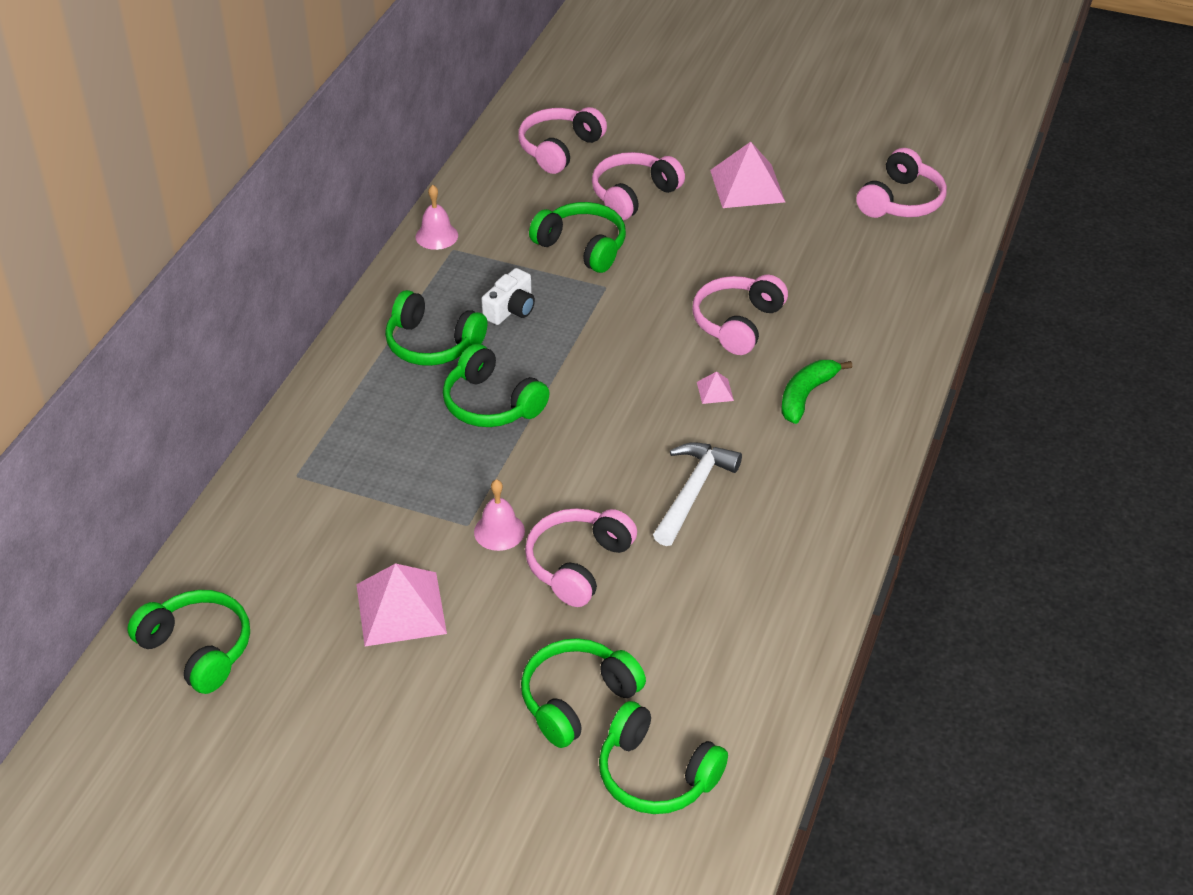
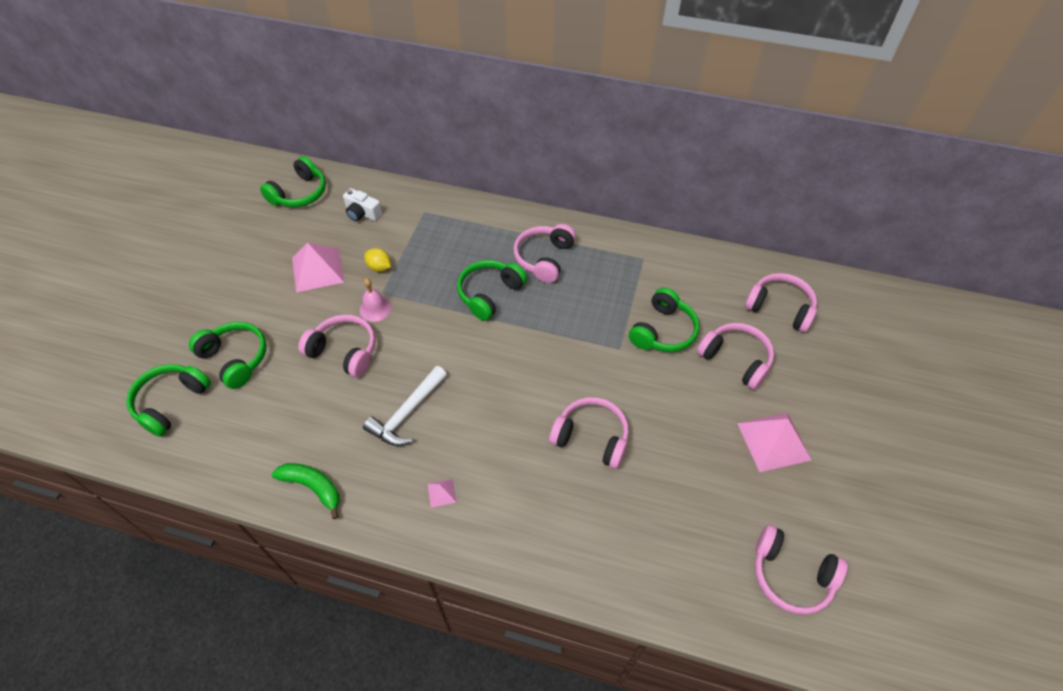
camera: 85 degrees right, 10 degrees up
(412, 529) = (379, 267): none -> yellow lemon
(432, 344) = (544, 258): green headphones -> pink headphones
(436, 236) = (655, 248): pink bell -> none
(511, 309) = (585, 295): white camera -> white camera (362, 213)
(693, 491) = (407, 413): white hammer -> white hammer turned 105 degrees clockwise
(715, 391) = (511, 424): pink pyramid -> pink pyramid (441, 493)
(806, 395) = (511, 489): green banana -> green banana (313, 487)

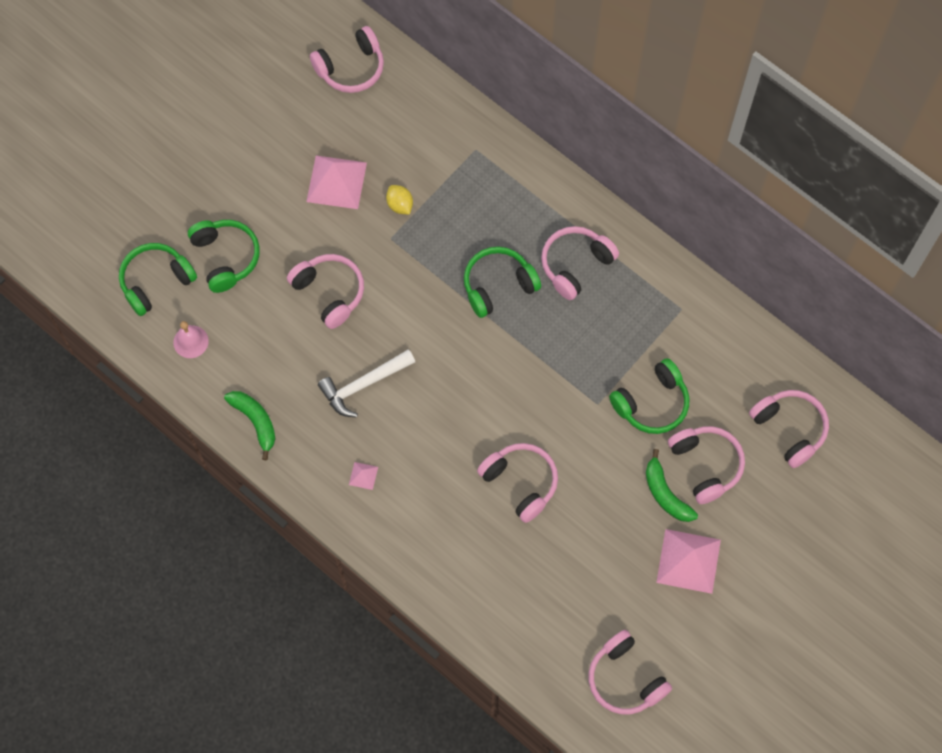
camera: 25 degrees right, 15 degrees up
(299, 193) = (351, 68): green headphones -> pink headphones
(362, 213) = (408, 124): white camera -> none
(375, 309) = (377, 255): pink bell -> pink bell (191, 341)
(718, 394) = (665, 493): none -> green banana

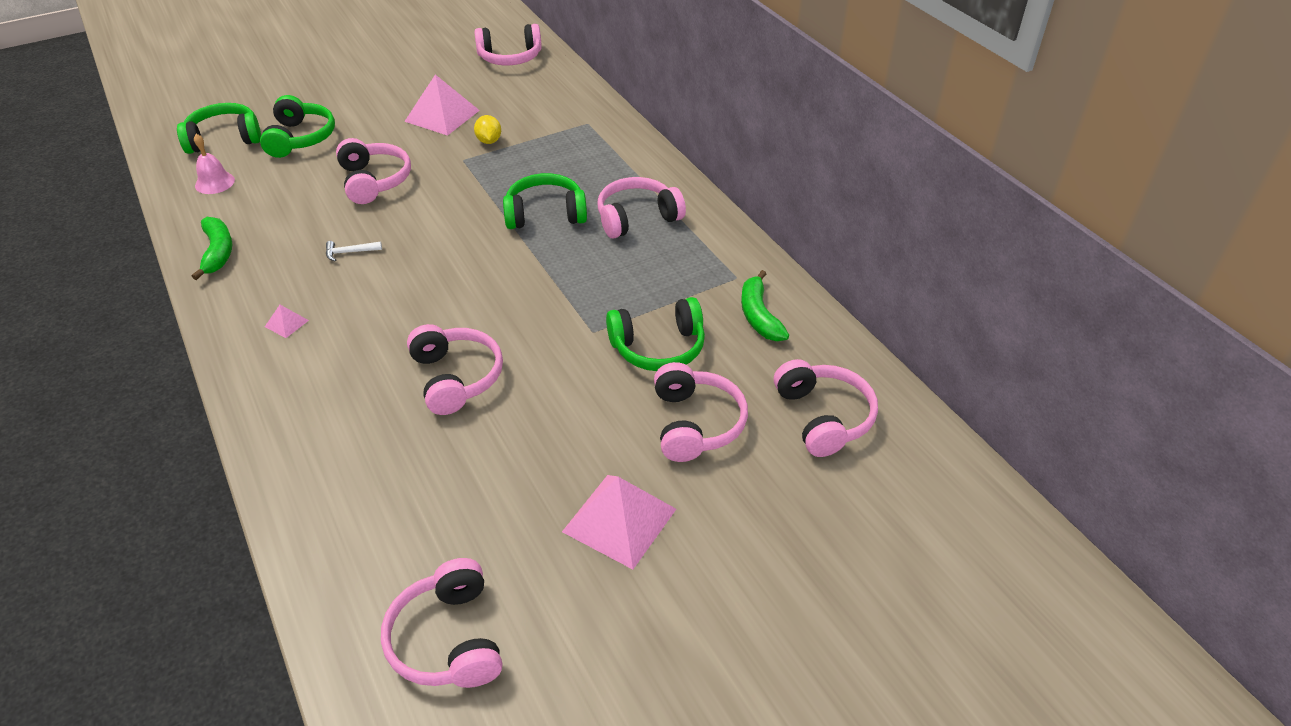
camera: 20 degrees right, 25 degrees down
(363, 385) = (349, 252): white hammer -> white hammer, size x0.49
(665, 493) = (628, 438): green banana -> green banana (759, 315)

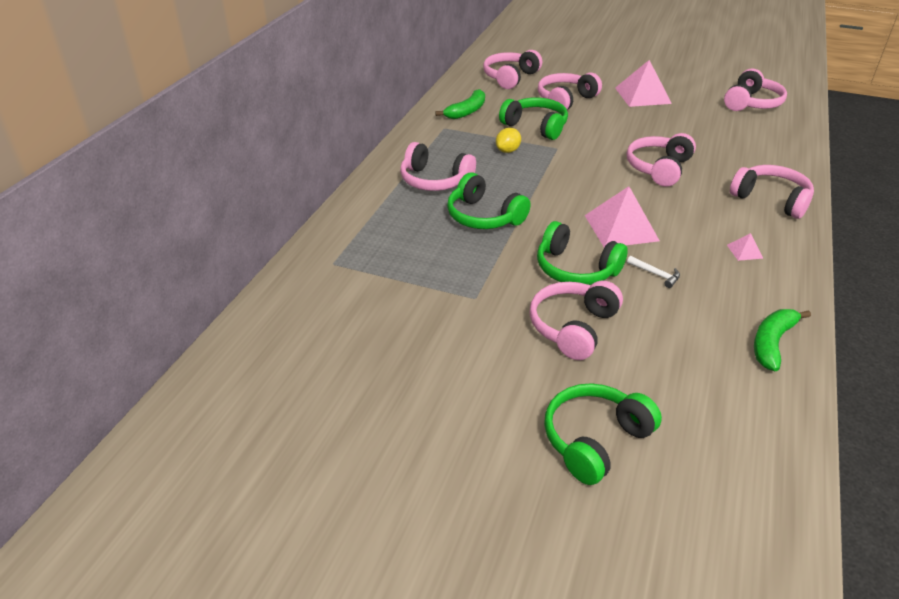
camera: 130 degrees left, 5 degrees down
(215, 183) = (735, 437): pink bell -> none
(224, 139) = (686, 511): green headphones -> green headphones (575, 269)
(442, 116) = (424, 361): pink pyramid -> pink pyramid (621, 227)
(489, 141) = (429, 301): yellow lemon -> yellow lemon (507, 151)
(510, 57) = (244, 395): pink headphones -> pink headphones (771, 199)

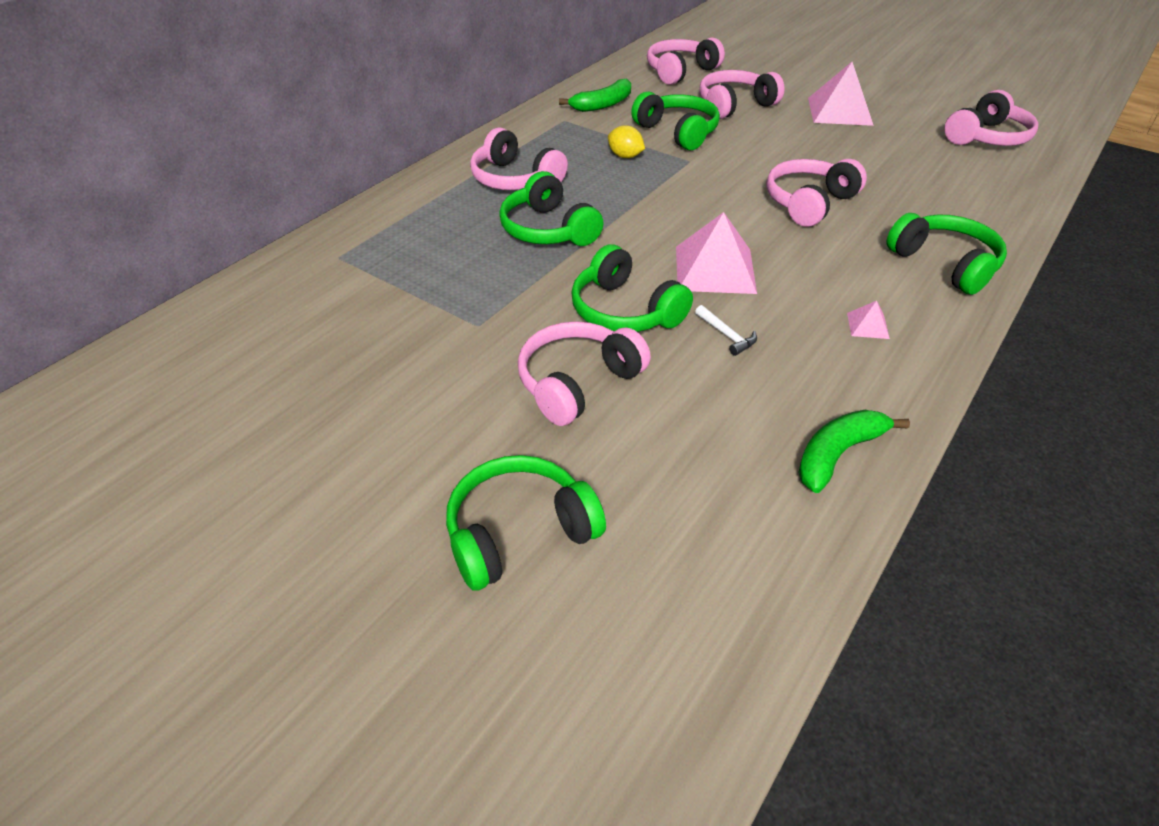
camera: 15 degrees right, 5 degrees up
(507, 151) = (625, 156): yellow lemon -> yellow lemon turned 75 degrees clockwise
(771, 199) = (944, 264): pink headphones -> green headphones

